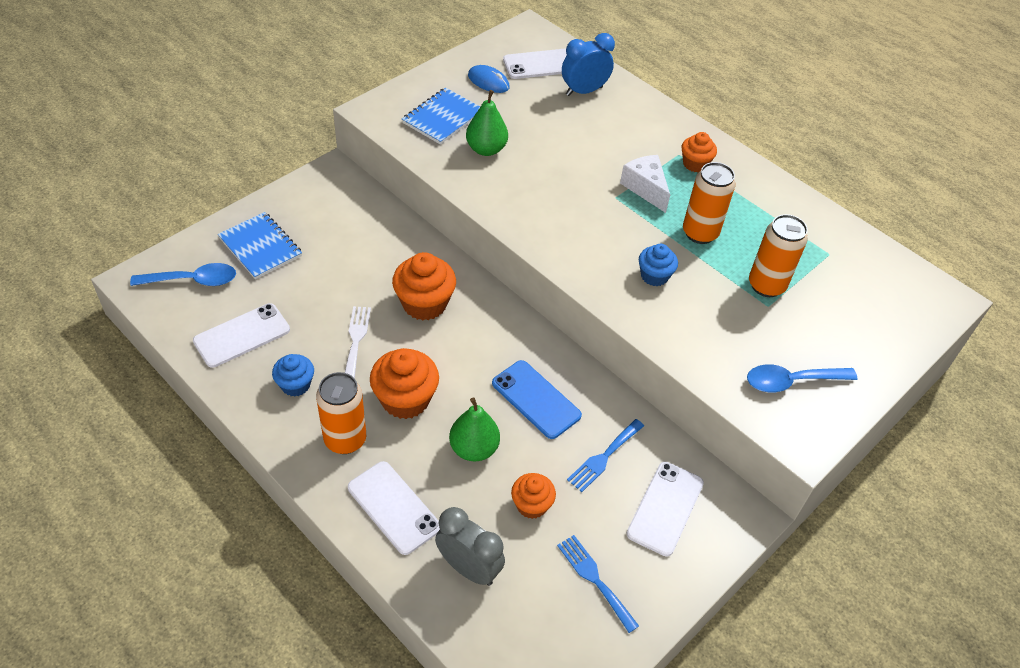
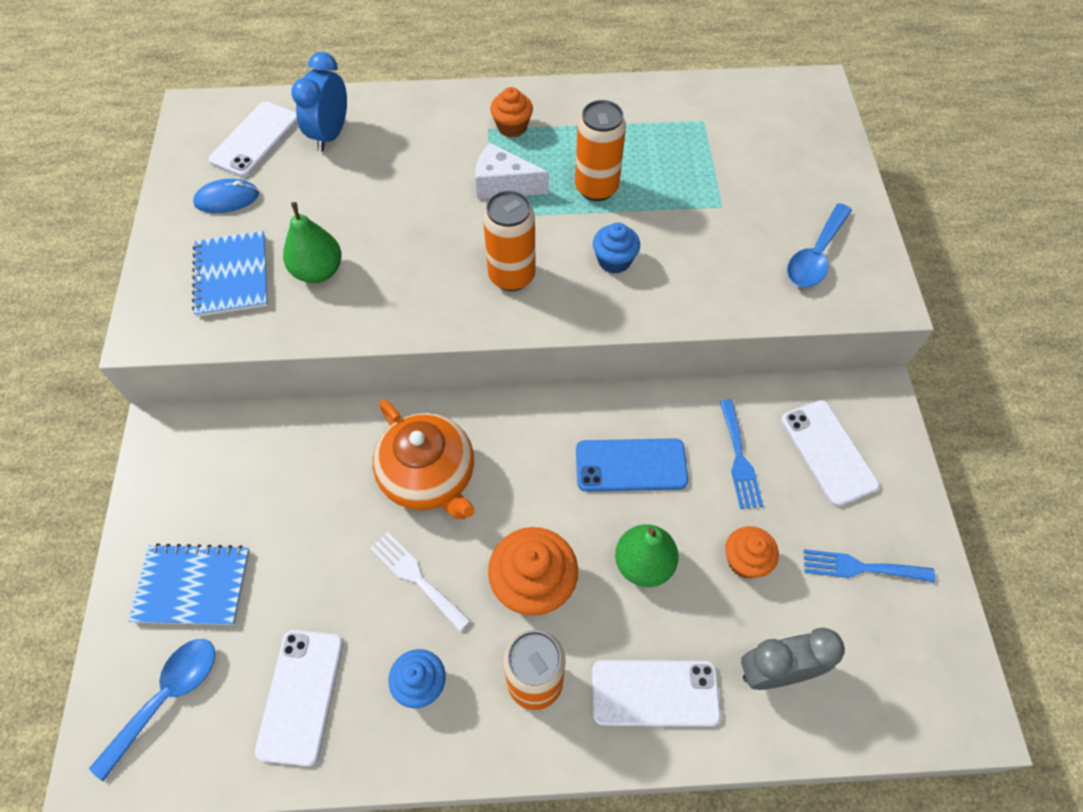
camera: 45 degrees left, 10 degrees up
(424, 304) = (429, 476): orange cupcake -> orange teapot
(766, 285) = (699, 189): orange can -> orange can (511, 276)

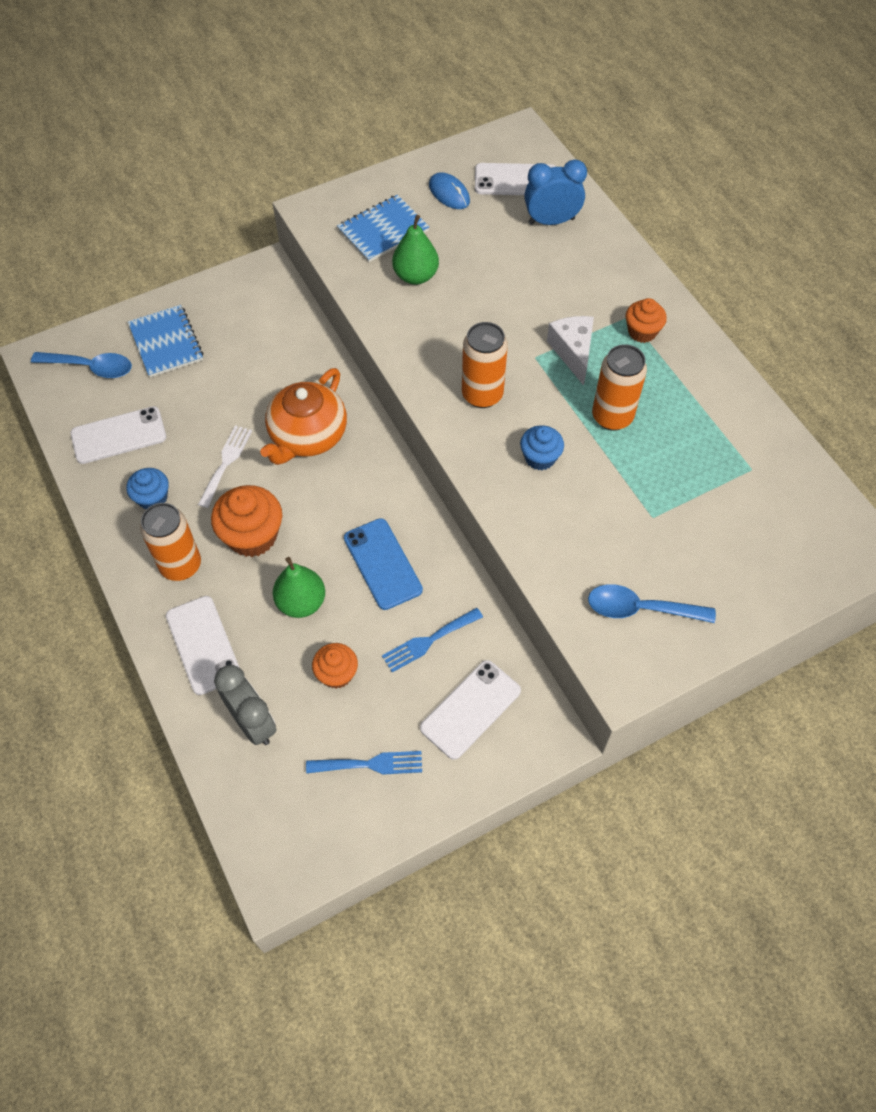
camera: 65 degrees right, 0 degrees up
(861, 567) = (370, 764): blue fork -> blue fork turned 105 degrees clockwise

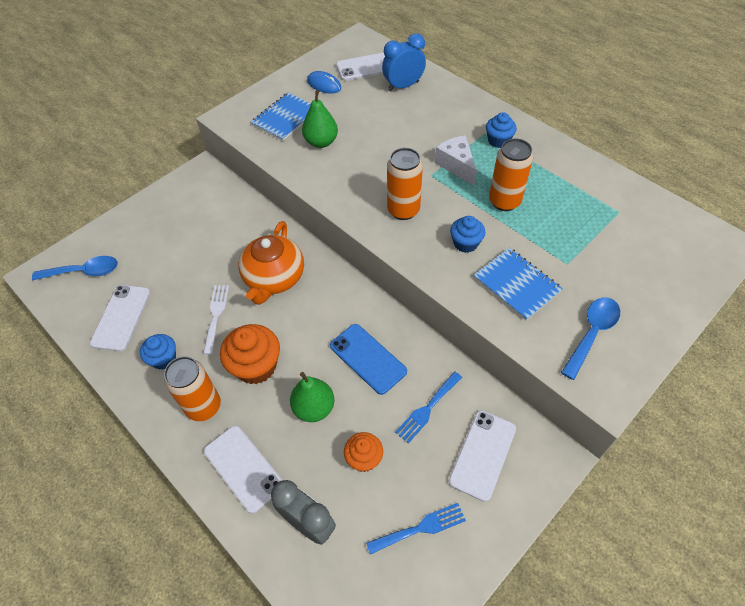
camera: 15 degrees left, 5 degrees down
(119, 435) = (121, 317): white phone -> white phone turned 45 degrees counterclockwise
(166, 343) = (140, 239): blue notebook -> blue notebook (516, 285)
(640, 609) = (592, 334): blue spoon -> blue spoon turned 135 degrees clockwise
(642, 332) = (498, 141): orange cupcake -> blue cupcake

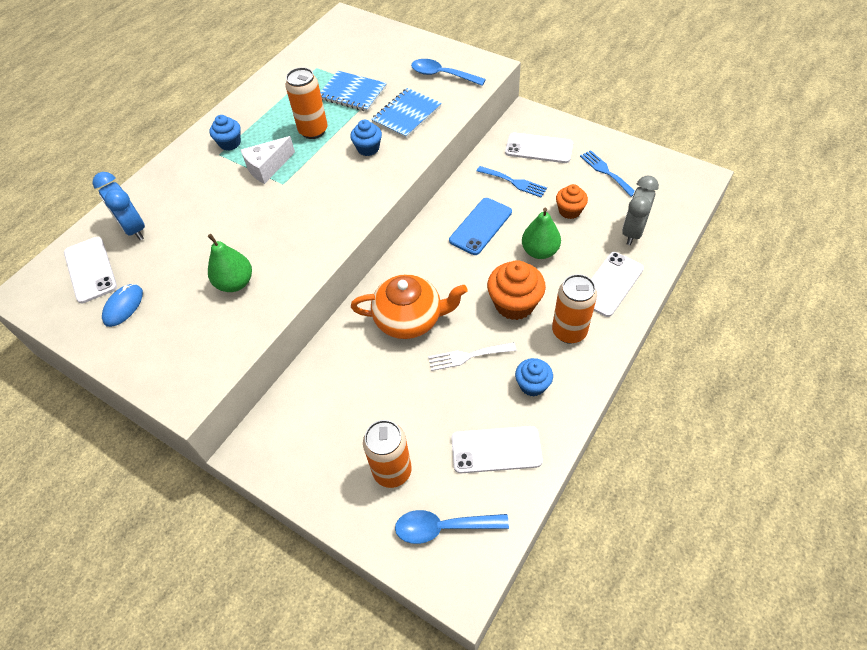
camera: 100 degrees left, 0 degrees up
(83, 272) = (443, 527): blue spoon -> blue spoon turned 75 degrees counterclockwise
(285, 118) = (190, 330): blue notebook -> blue notebook (352, 93)
(403, 210) = (334, 195): orange can -> orange can (392, 471)

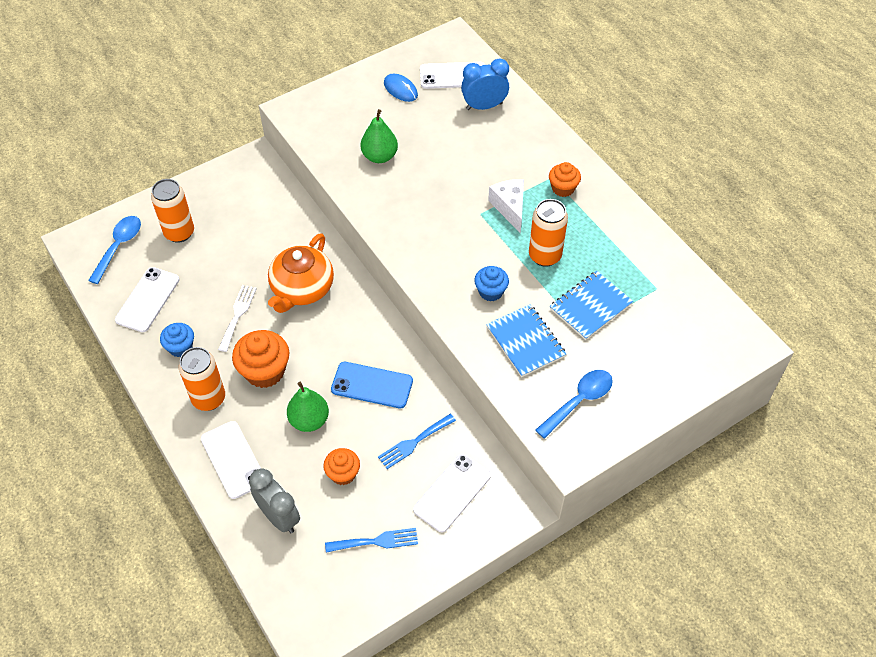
camera: 110 degrees right, 0 degrees up
(230, 143) = (563, 188): blue cupcake -> orange cupcake
(480, 226) = (372, 385): blue phone -> blue phone turned 45 degrees counterclockwise

